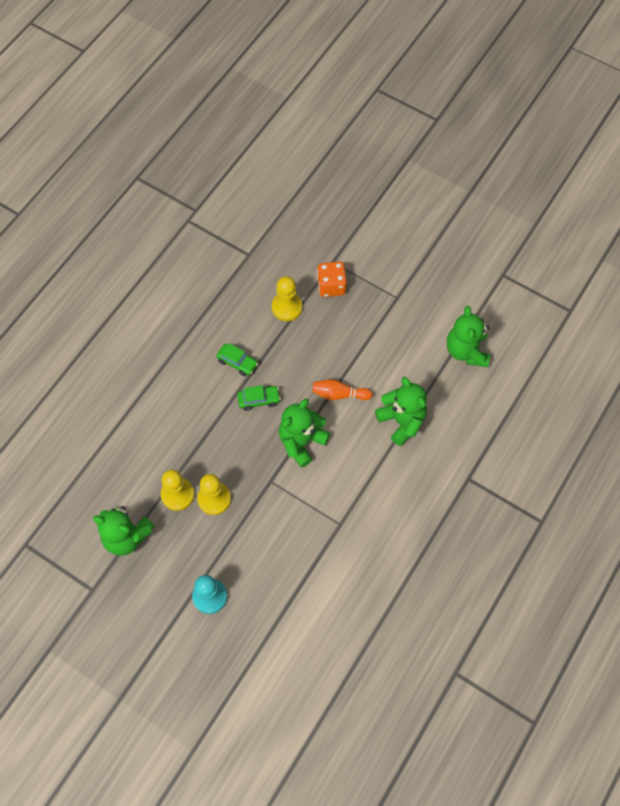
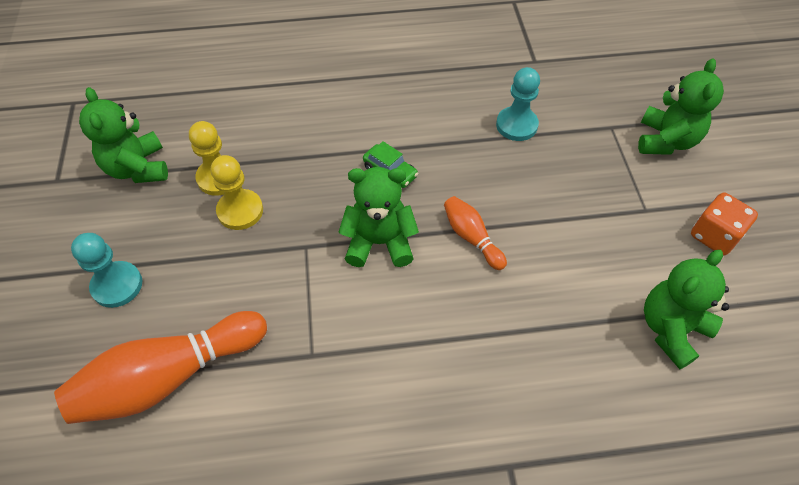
camera: 50 degrees right, 10 degrees down
(237, 362) = (413, 128): green car -> none
(287, 307) = (516, 125): yellow pawn -> turquoise pawn
(294, 602) = (168, 377): none -> orange bowling pin
(331, 286) = (584, 144): orange dice -> orange dice (714, 236)
(401, 421) = (505, 325): green teddy bear -> green teddy bear (666, 141)

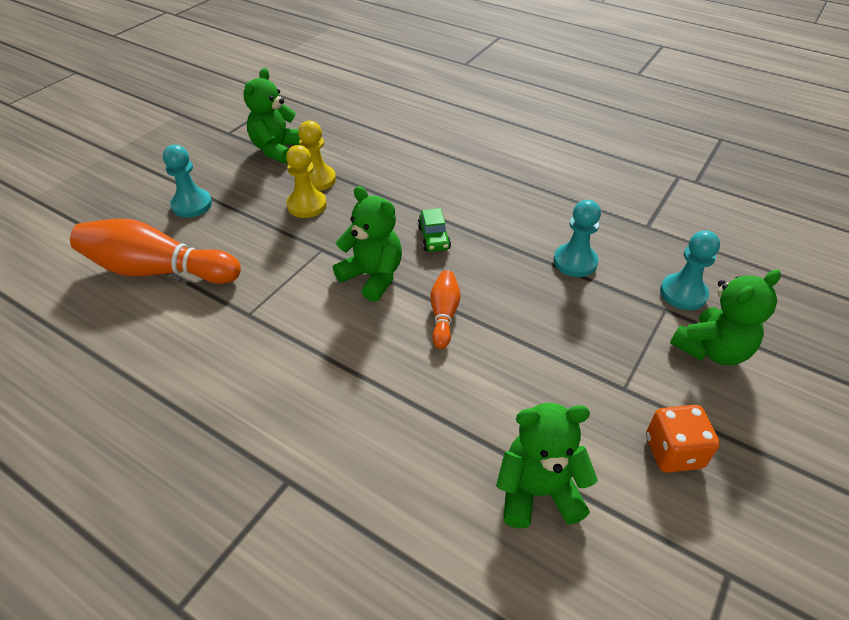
camera: 40 degrees right, 10 degrees down
(609, 106) = (683, 293): none -> turquoise pawn

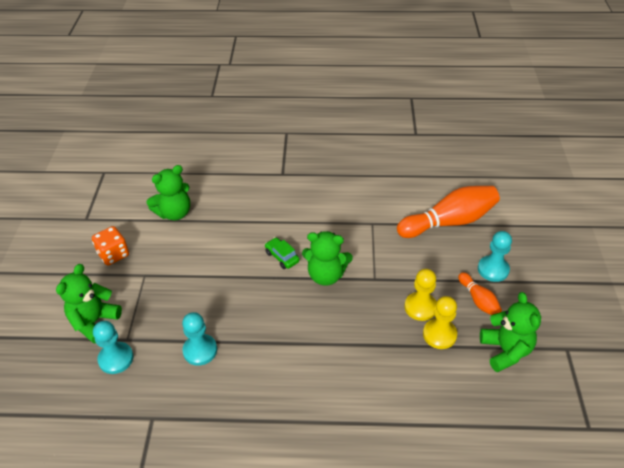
camera: 150 degrees right, 0 degrees up
(434, 238) = (310, 323): green car -> green car (282, 257)
(444, 315) = (265, 271): orange bowling pin -> orange bowling pin (478, 300)

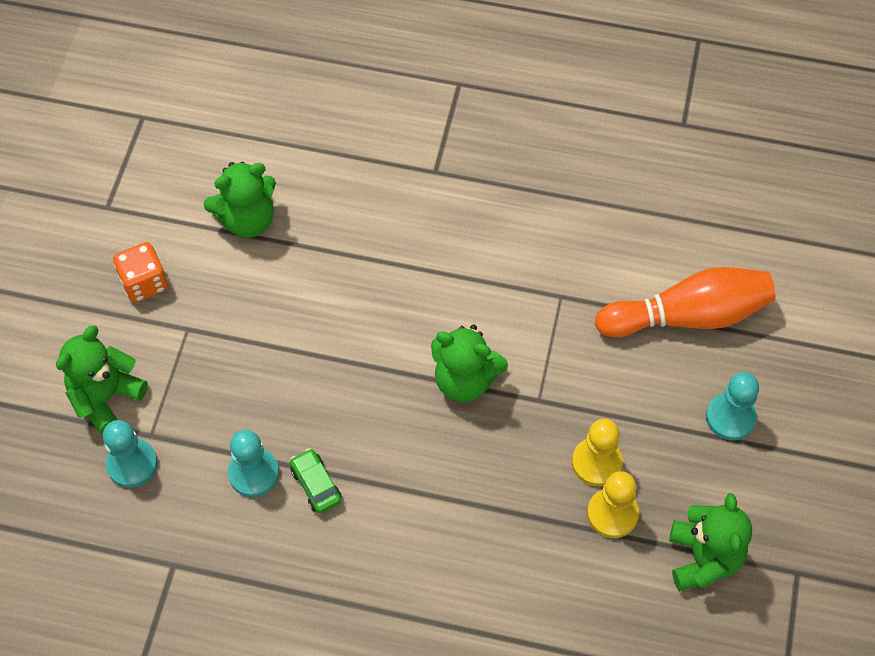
camera: 10 degrees right, 15 degrees up
(282, 257) = (403, 334): green car -> green car (316, 485)
(478, 300) = (690, 467): orange bowling pin -> none

